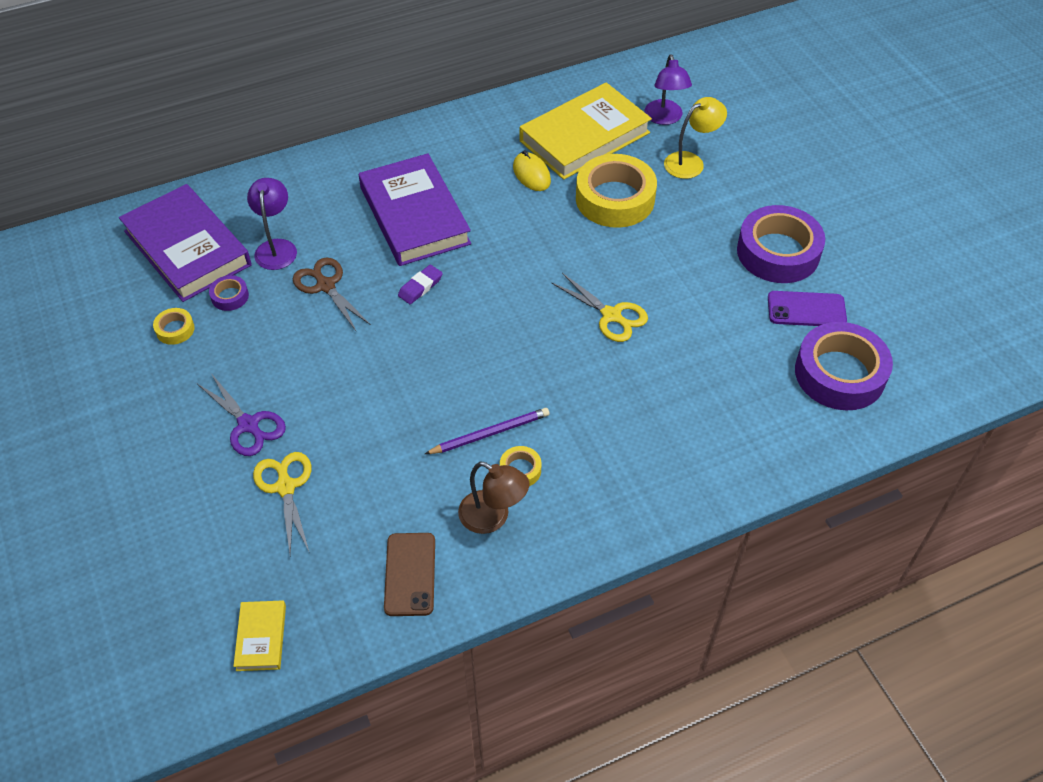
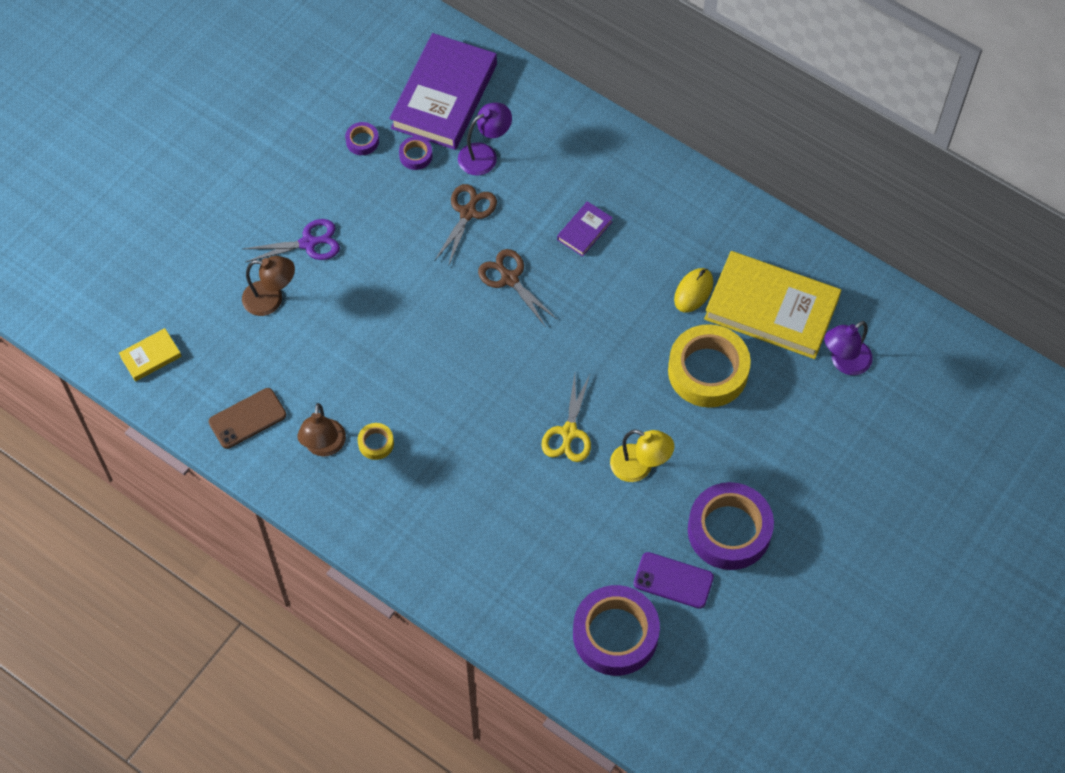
camera: 60 degrees right, 10 degrees up
(175, 329) = (362, 141): yellow tape -> purple tape
(248, 425) = (308, 243): purple scissors -> purple scissors turned 120 degrees counterclockwise
(285, 487) = (271, 299): yellow scissors -> brown lamp
(415, 215) = (584, 231): purple book -> purple book, size x0.44
(420, 287) = (510, 279): purple eraser -> brown scissors
(490, 433) = (397, 405): purple pencil -> none
(691, 162) = (799, 410): yellow lamp -> yellow lamp (639, 467)
(806, 309) = (673, 580): purple phone -> purple phone turned 45 degrees counterclockwise

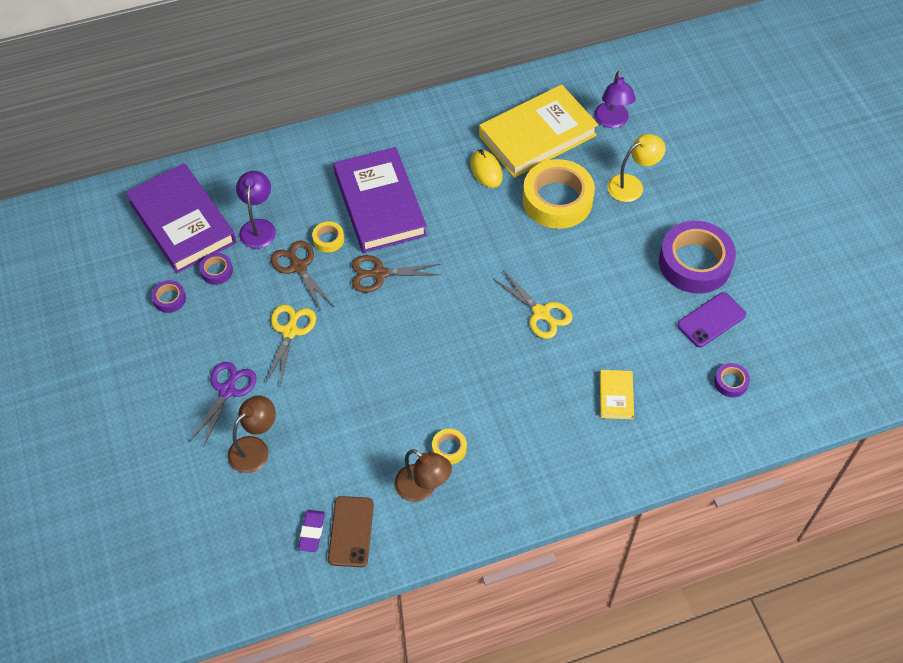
camera: 55 degrees left, 5 degrees down
(151, 356) = (229, 574): yellow book -> yellow book (616, 396)
(227, 390) = (312, 532): none -> purple eraser
(399, 250) = (290, 331): none -> yellow scissors
(514, 216) = (328, 239): none -> yellow tape
(584, 231) = (380, 204): purple book -> purple book, size x2.27
(615, 634) = (731, 382): purple tape -> purple tape, size x0.44
(639, 467) = (603, 286): yellow lamp -> yellow lamp (632, 185)

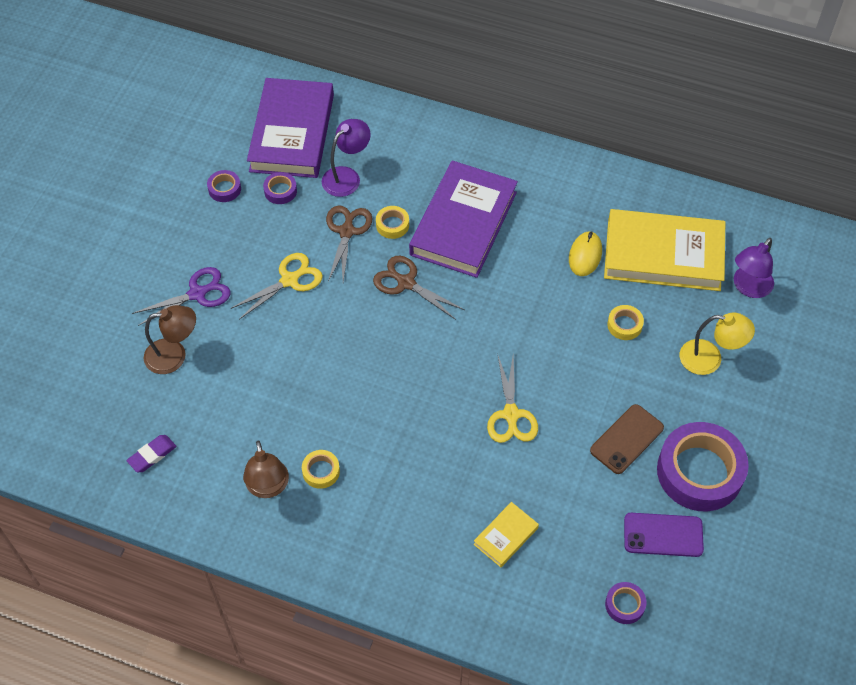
camera: 40 degrees right, 0 degrees up
(351, 531) = (181, 478): brown phone -> brown phone (627, 439)
(557, 200) = (624, 325): yellow tape -> yellow tape, size x0.44

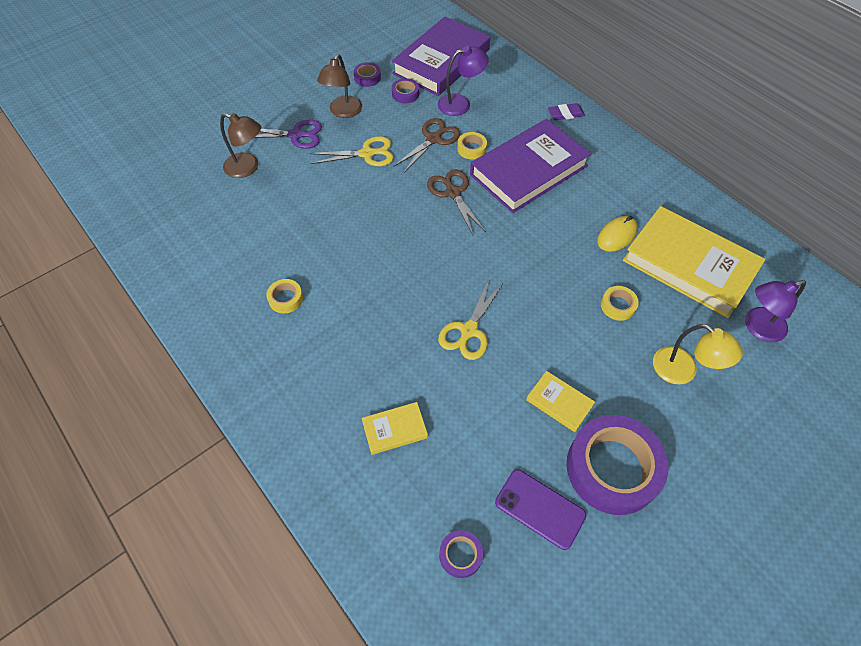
camera: 30 degrees right, 0 degrees up
(152, 455) = (178, 227): purple eraser -> purple eraser (565, 114)
(268, 487) = (238, 291): brown lamp -> brown lamp (343, 112)
(627, 439) = (559, 402): brown phone -> yellow book

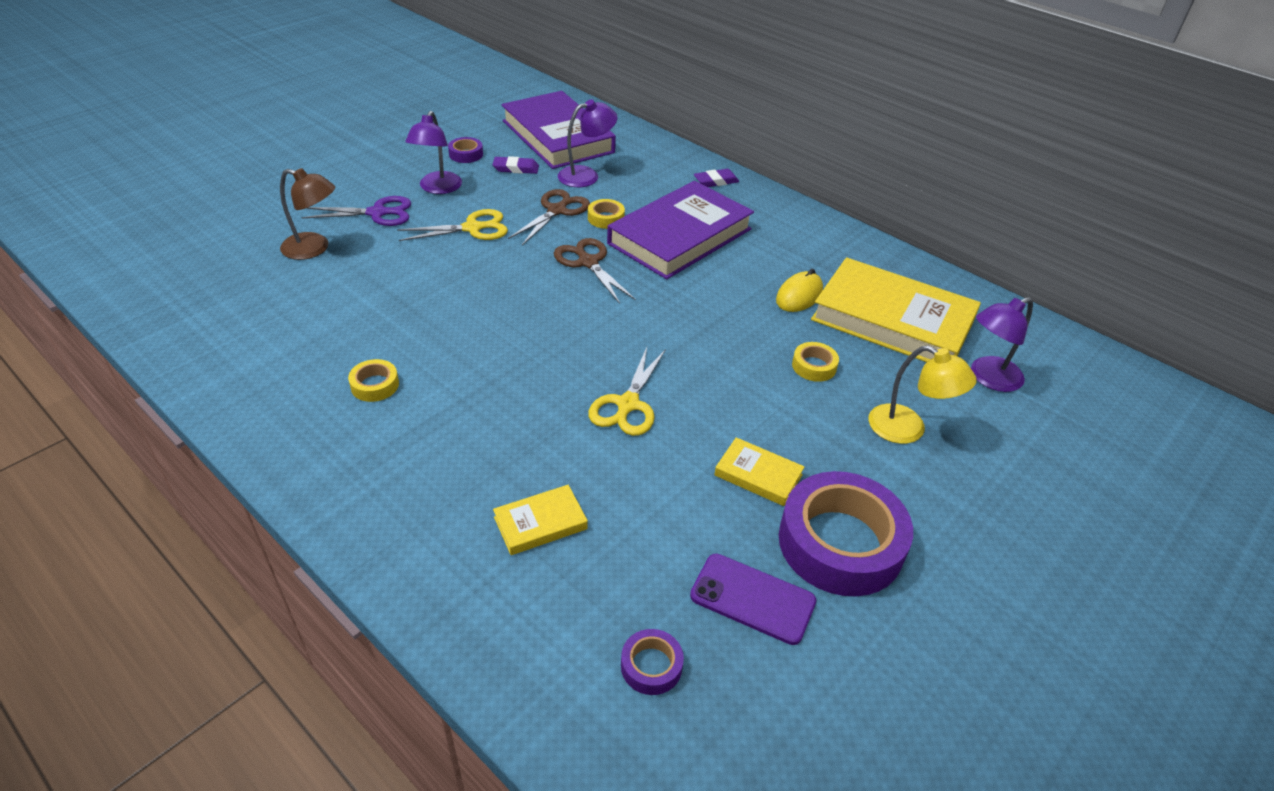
camera: 10 degrees left, 15 degrees down
(343, 112) = (438, 188): brown lamp -> purple lamp
(405, 94) = (516, 168): purple tape -> purple eraser
(441, 61) = (557, 136): purple book -> purple book turned 60 degrees counterclockwise

